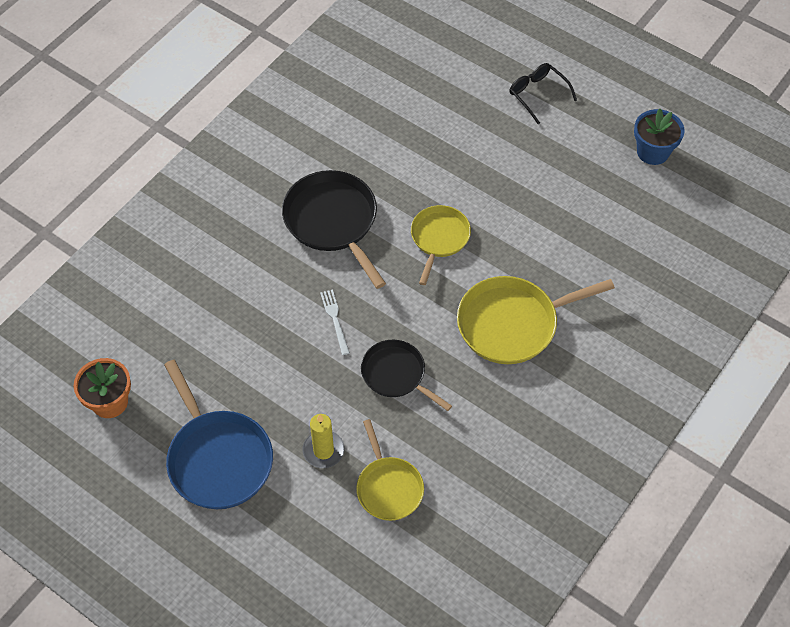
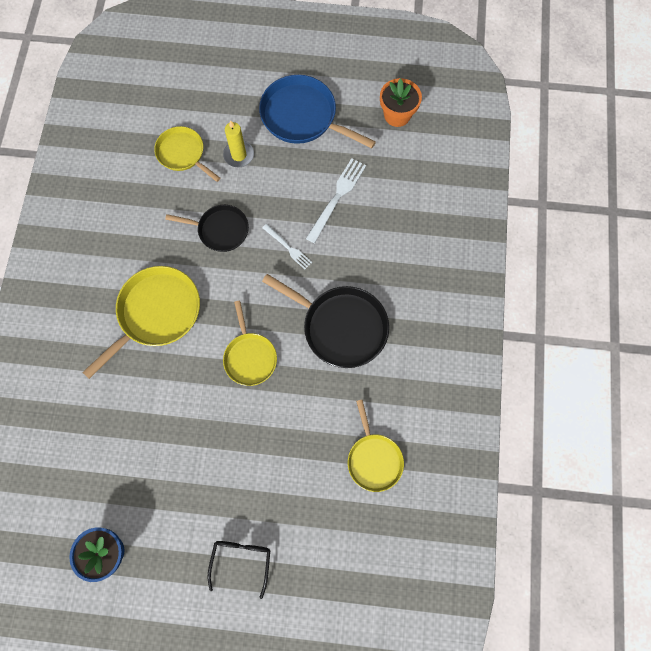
camera: 150 degrees right, 15 degrees up
(247, 344) = (337, 198): none -> white fork
(378, 109) = (374, 459): none -> yellow pan
(538, 95) = (241, 561): black glasses -> black glasses turned 105 degrees counterclockwise

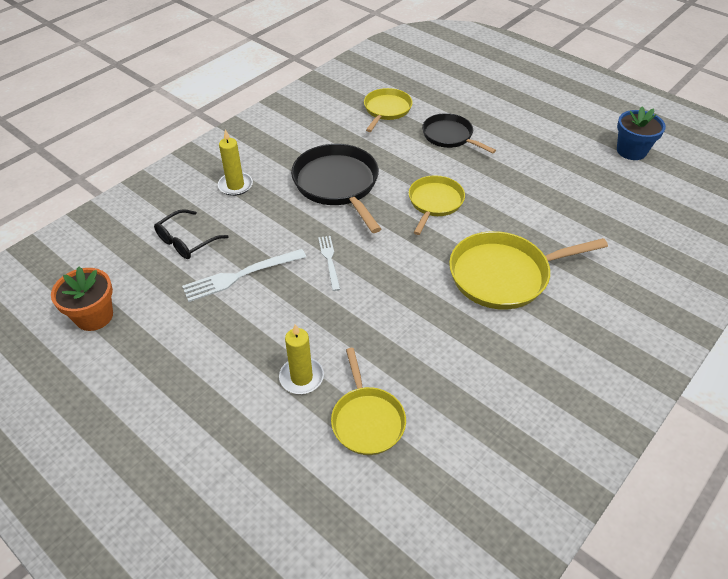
camera: 145 degrees left, 25 degrees down
(220, 230) = (385, 311): black pan -> black pan (449, 136)
(241, 561) = (526, 107): black glasses -> black glasses (187, 241)
(302, 116) = (190, 377): blue pan -> none
(418, 272) = (235, 185): none -> yellow candle

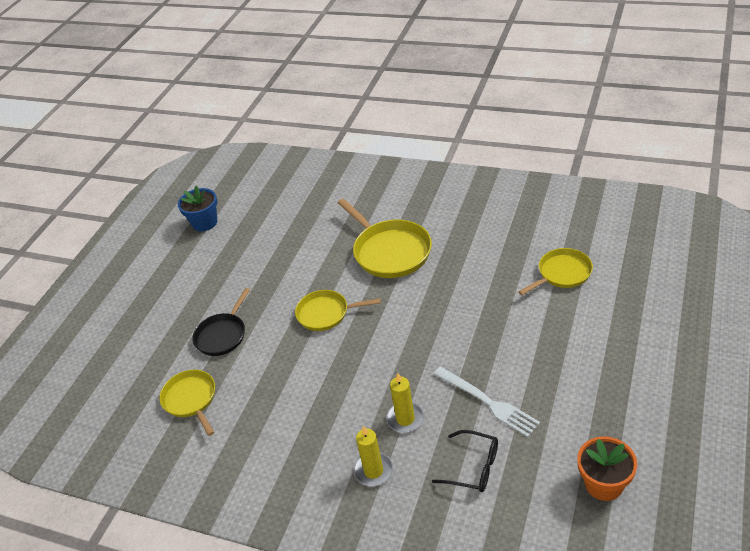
camera: 105 degrees left, 5 degrees down
(301, 377) = (556, 318): yellow candle -> yellow candle (405, 419)
(329, 260) = (434, 351): white fork -> none
(337, 184) = (332, 388): black pan -> none
(386, 110) = (191, 399): yellow pan -> yellow pan turned 60 degrees clockwise

